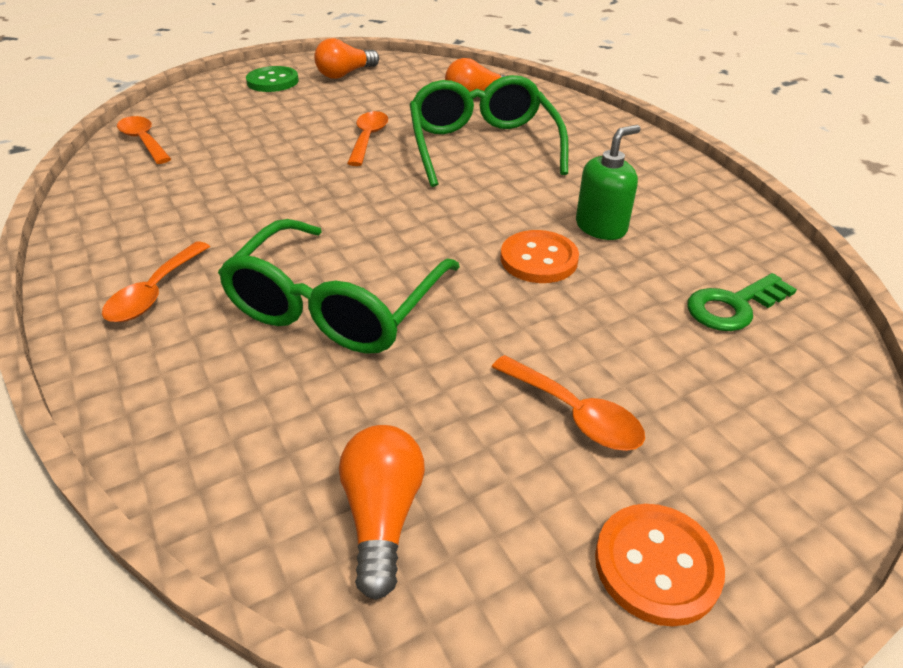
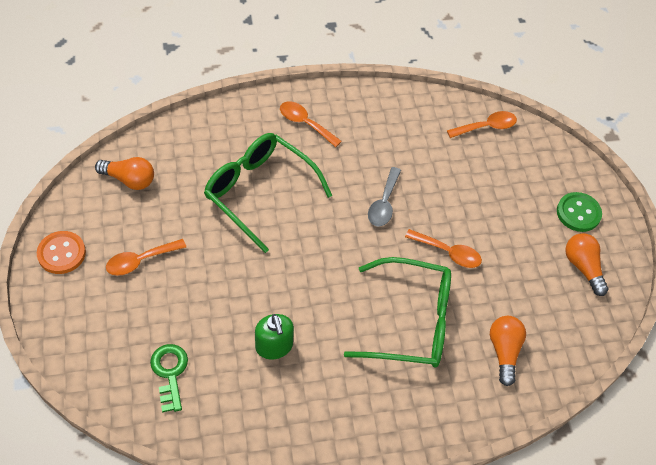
camera: 105 degrees right, 15 degrees up
(310, 190) = (384, 204): none -> grey spoon
(539, 259) = (256, 297): orange button -> none

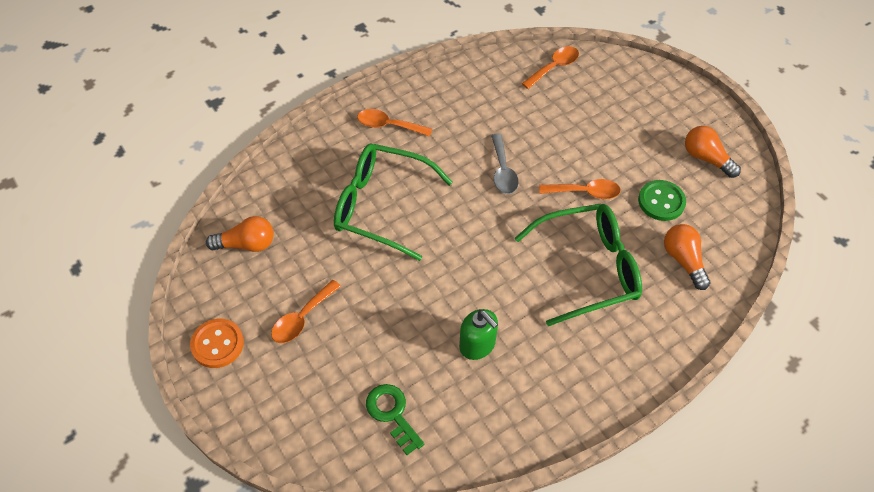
camera: 20 degrees left, 0 degrees up
(578, 213) = (675, 113): green button -> green button (661, 201)

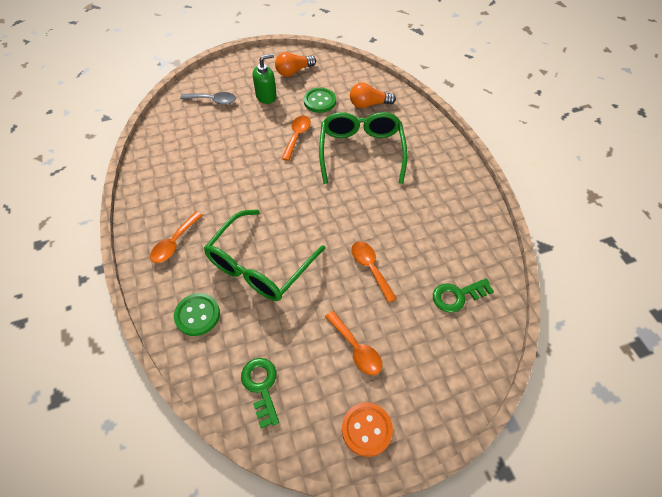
camera: 75 degrees left, 0 degrees up
(247, 244) = (261, 386): orange light bulb -> green key
(311, 171) = (197, 315): none -> green button
(477, 345) = (408, 228): green soap dispenser -> green soap dispenser (266, 96)
(503, 171) = (258, 177): grey spoon -> grey spoon (213, 100)
(554, 67) = (172, 123): orange spoon -> orange spoon (370, 268)

